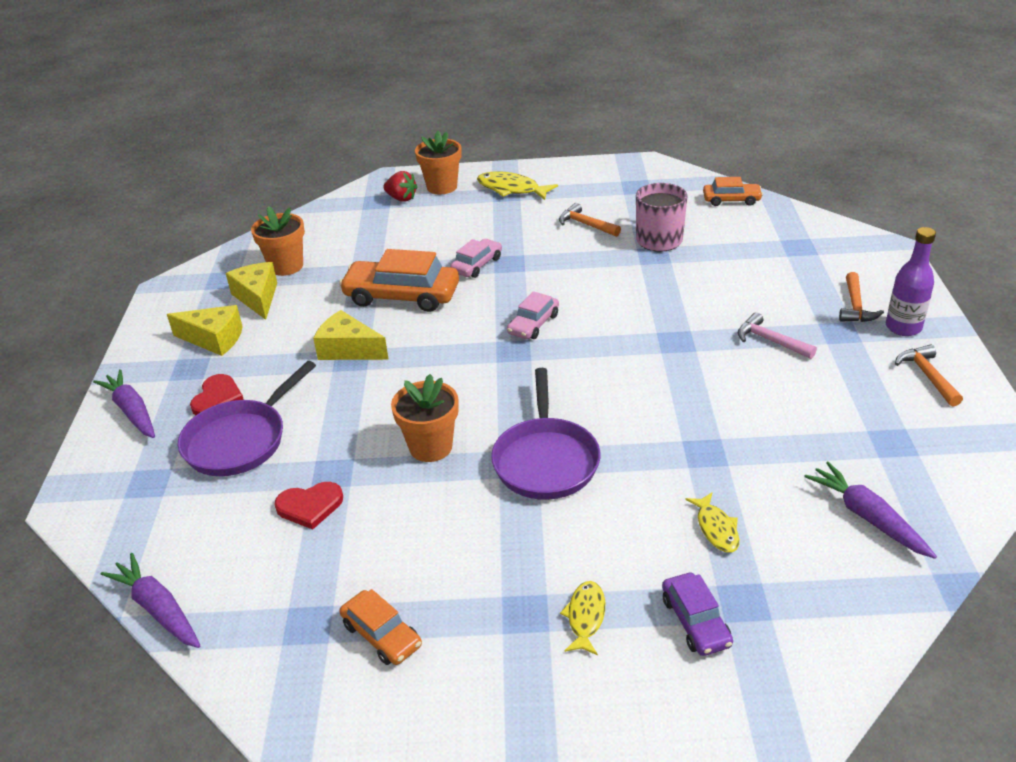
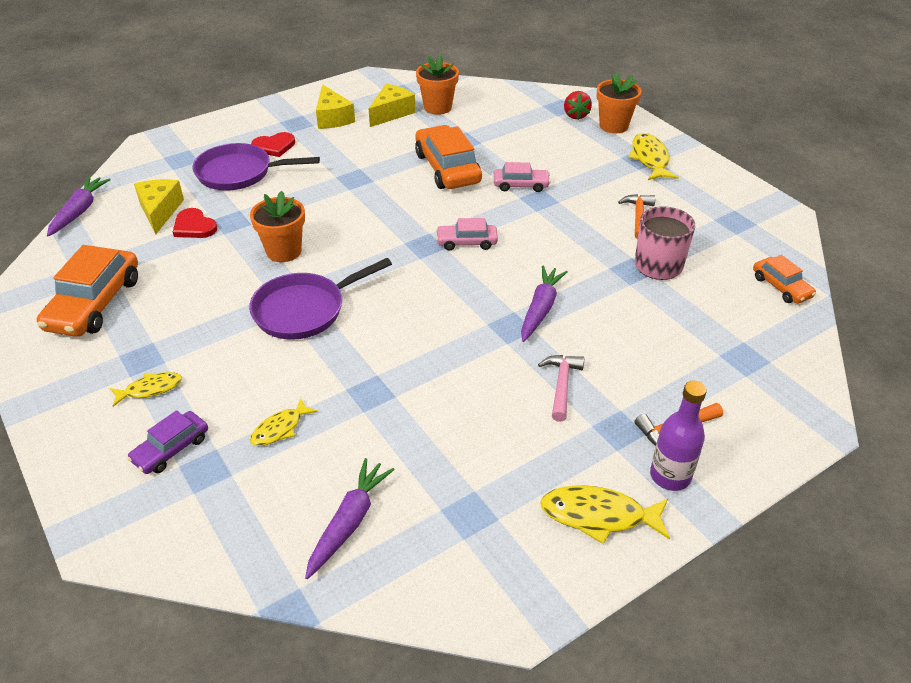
camera: 55 degrees right, 5 degrees up
(132, 411) = (240, 123): purple carrot -> purple carrot (540, 308)
(348, 349) = (364, 173): yellow cheese -> yellow cheese (160, 211)
(381, 635) = (94, 303): orange car -> orange car, size x1.80
(927, 376) = (599, 515): orange hammer -> yellow fish

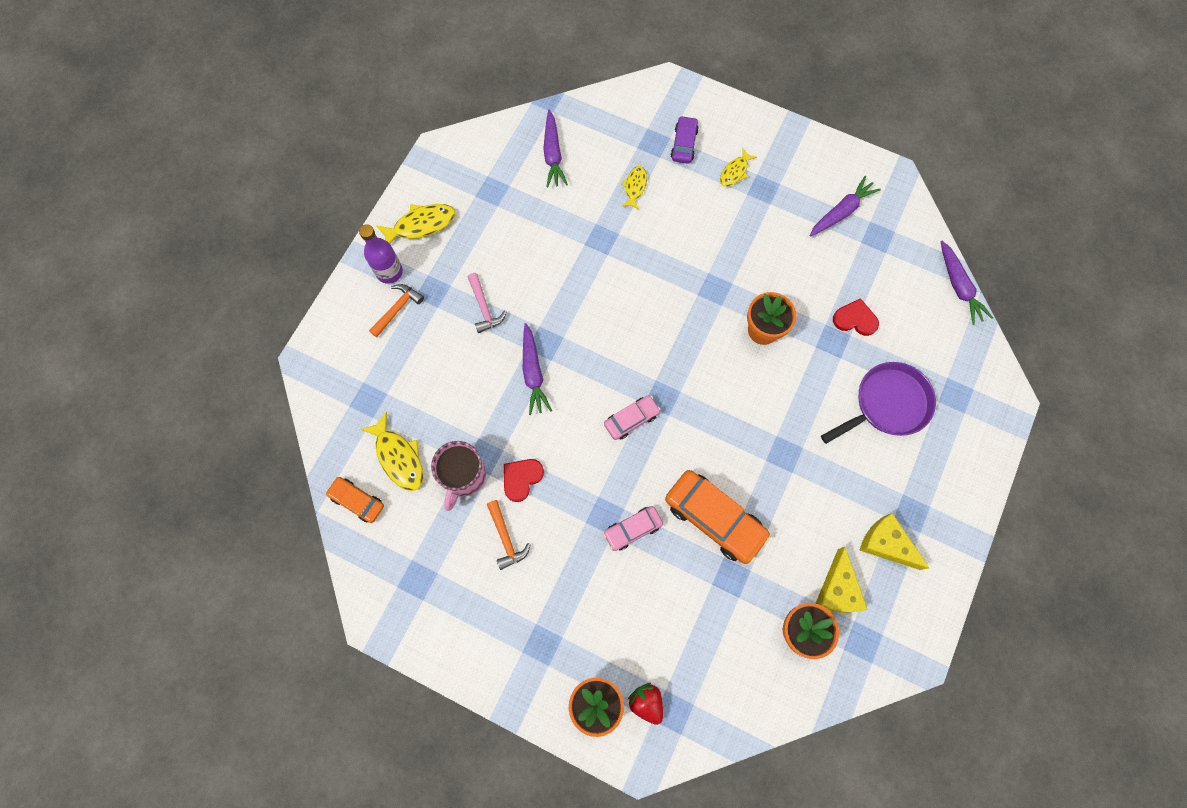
camera: 150 degrees right, 30 degrees up
(94, 303) = (841, 211): orange car -> purple carrot
(160, 211) = (899, 321): yellow cheese -> none
(274, 146) = (896, 461): red heart -> red heart (521, 478)
(305, 310) = (697, 282): purple pan -> none
(650, 159) = (532, 651): yellow fish -> yellow fish (398, 457)

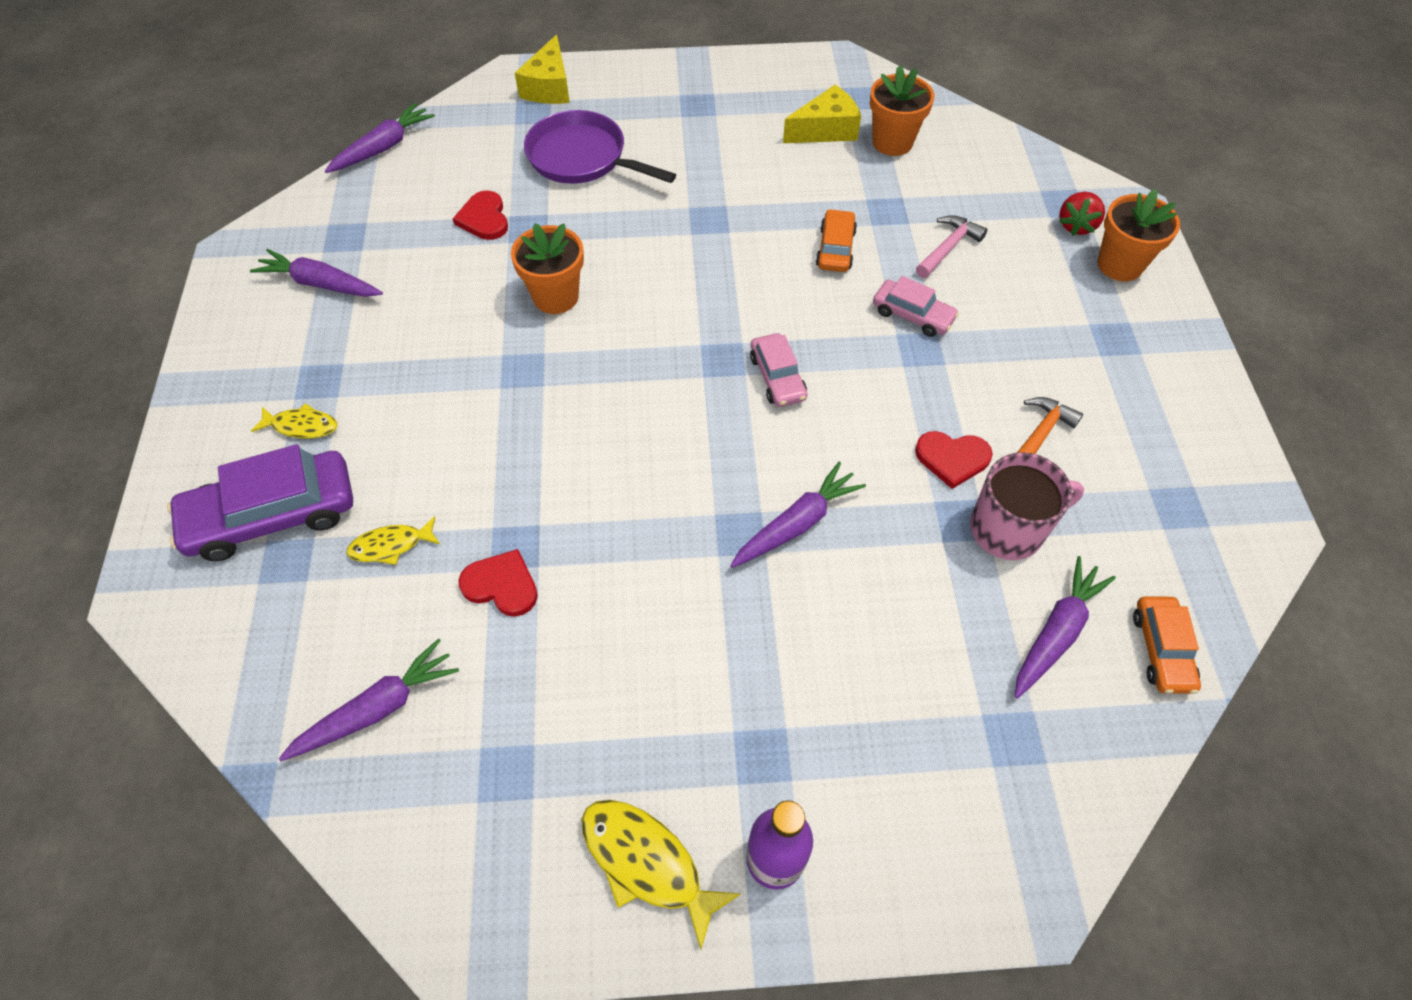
camera: 120 degrees left, 15 degrees down
(397, 309) = (833, 795): orange hammer -> none
(398, 457) = (1056, 632): yellow fish -> purple carrot
(484, 308) = (739, 652): pink hammer -> pink hammer (948, 247)
(583, 224) = (501, 585): none -> red heart
(631, 419) = (777, 377): pink car -> pink car turned 135 degrees counterclockwise
(684, 144) = (272, 515): purple car -> purple car, size x1.80
(714, 518) = (835, 248): orange car -> orange car, size x0.55
(886, 544) = (747, 112): yellow cheese -> yellow cheese (549, 87)

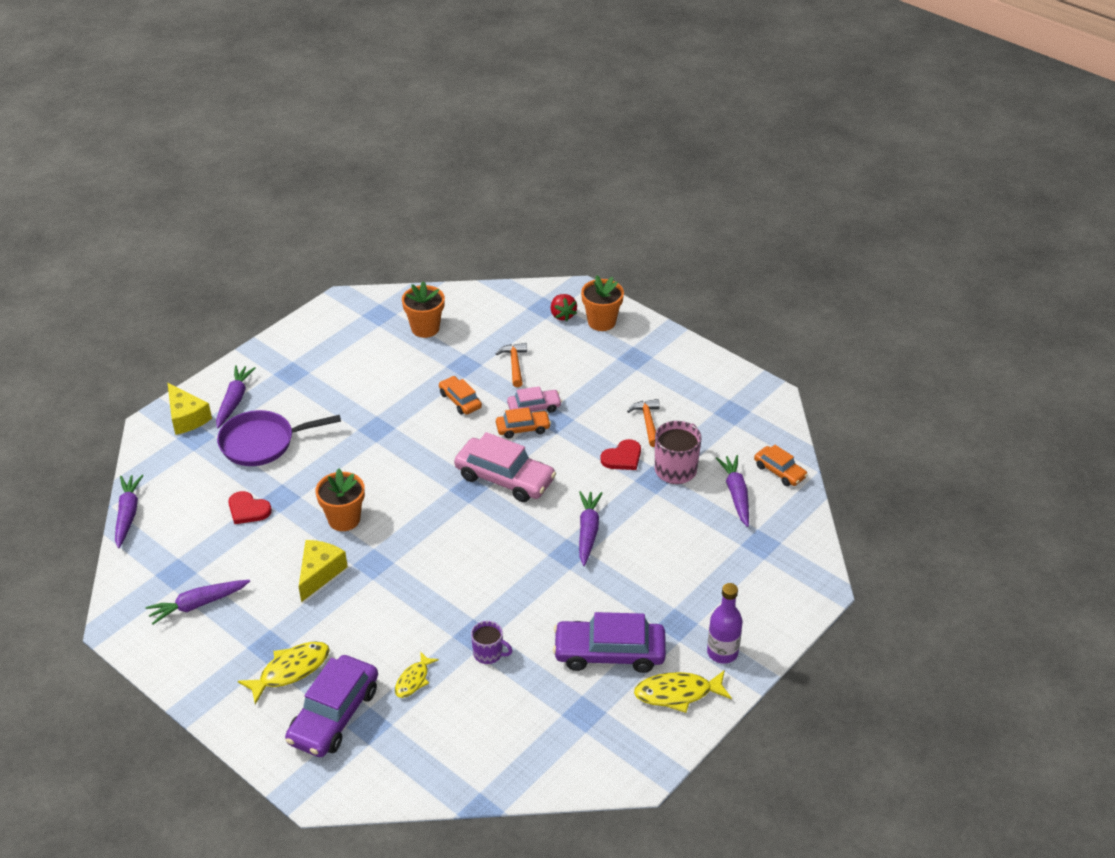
camera: 45 degrees left, 15 degrees down
(301, 426) = (290, 670): yellow fish -> yellow fish, size x1.60
(378, 708) = (497, 738): purple carrot -> purple carrot (234, 400)
(501, 585) = (488, 653): red heart -> purple mug
(632, 716) = (609, 653): none -> purple car
(777, 377) = (504, 478): pink car -> pink car, size x1.80
(825, 130) = (381, 343): yellow cheese -> yellow cheese (319, 573)
(869, 331) = (523, 428): none -> orange car
(948, 247) = (514, 364): pink hammer -> orange hammer

